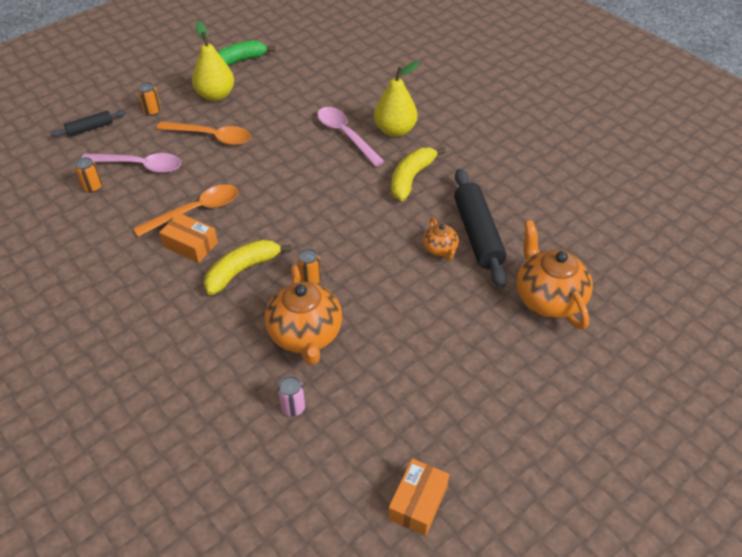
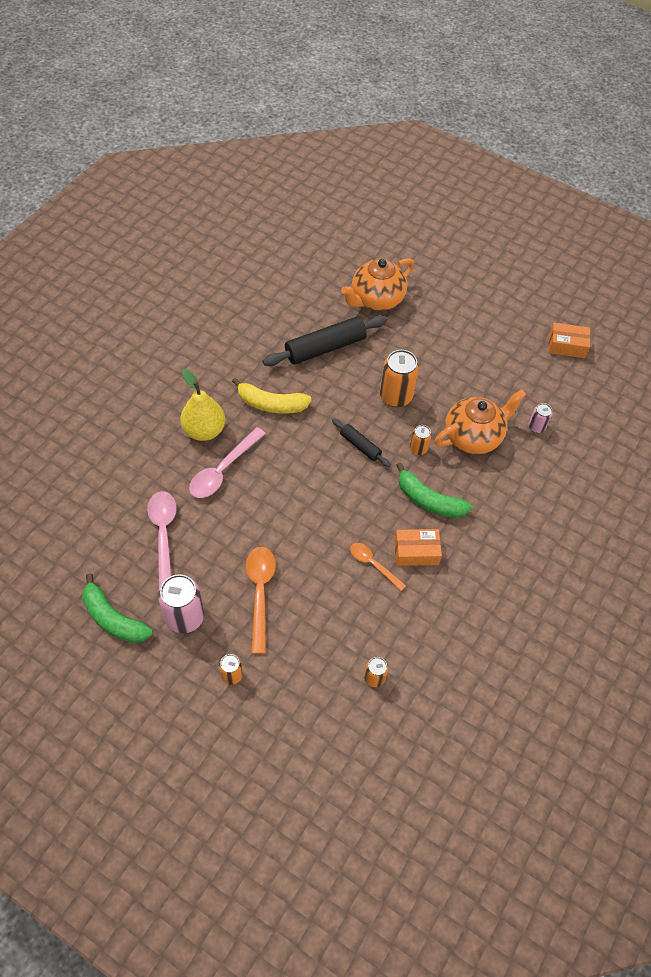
camera: 110 degrees left, 10 degrees up
(90, 128) = (282, 731): black rolling pin -> black rolling pin (360, 446)
(139, 166) = (327, 646): pink spoon -> pink spoon (163, 535)
(190, 245) = (416, 552): orange box -> orange box turned 75 degrees clockwise
(195, 211) = (373, 564): orange spoon -> orange spoon, size x0.62
(215, 95) = (185, 617): yellow pear -> pink can
(242, 270) = (428, 500): yellow banana -> green banana
(389, 279) = (396, 396): none -> orange can
(440, 249) = (351, 369): orange teapot -> none

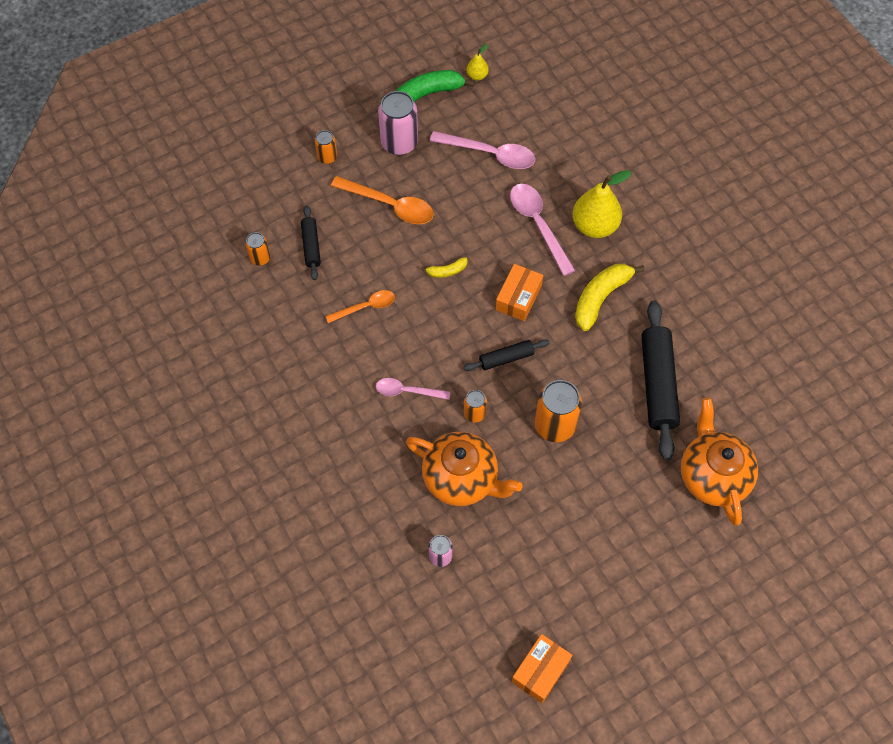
camera: 120 degrees right, 5 degrees up
(71, 583) = (477, 75): none -> yellow pear
(304, 518) = (446, 271): none -> yellow banana
(337, 639) = (311, 246): none -> black rolling pin
(416, 552) = (357, 350): orange box -> orange box (518, 297)
(428, 500) = (407, 391): green banana -> pink spoon
(473, 436) = (462, 479): orange teapot -> orange teapot turned 60 degrees counterclockwise

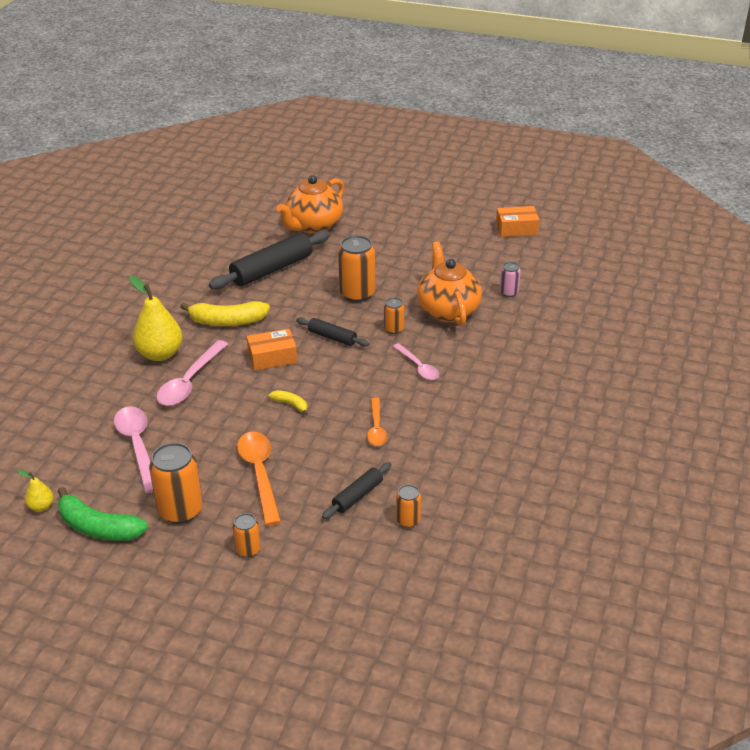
camera: 130 degrees left, 25 degrees down
(365, 307) = (376, 428): orange spoon -> orange spoon turned 120 degrees counterclockwise
(399, 143) = (180, 510): pink can -> orange can

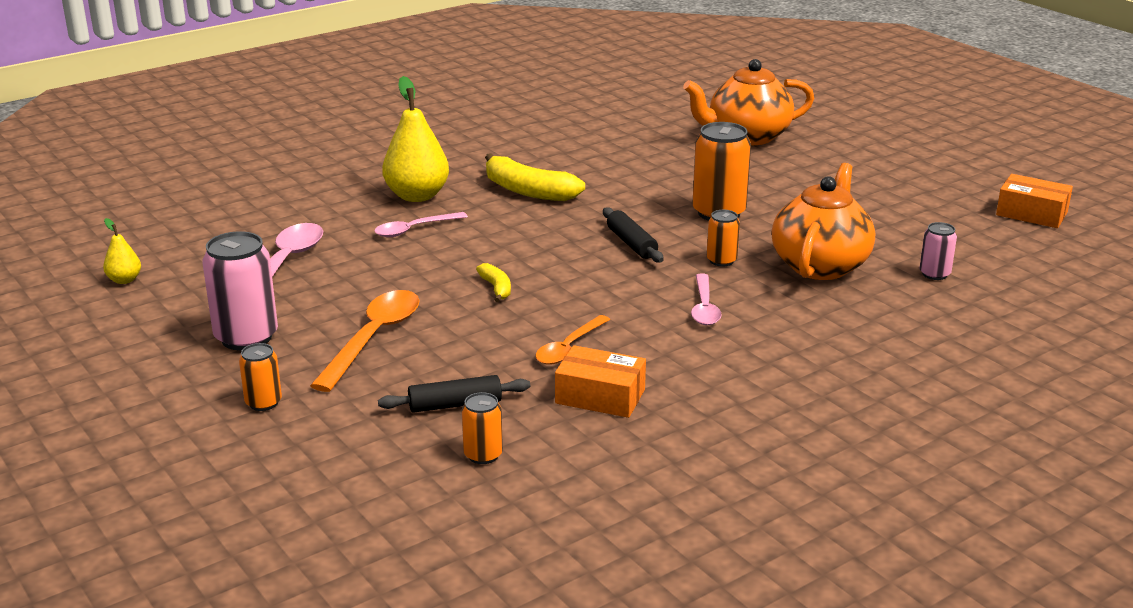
camera: 35 degrees right, 10 degrees down
(98, 527) = (149, 319): green banana -> none
(180, 510) = (246, 337): orange can -> pink can
(190, 381) = (414, 229): pink spoon -> pink spoon, size x0.62
(272, 269) = (642, 161): black rolling pin -> none
(272, 357) = (535, 239): orange box -> orange box (600, 396)

